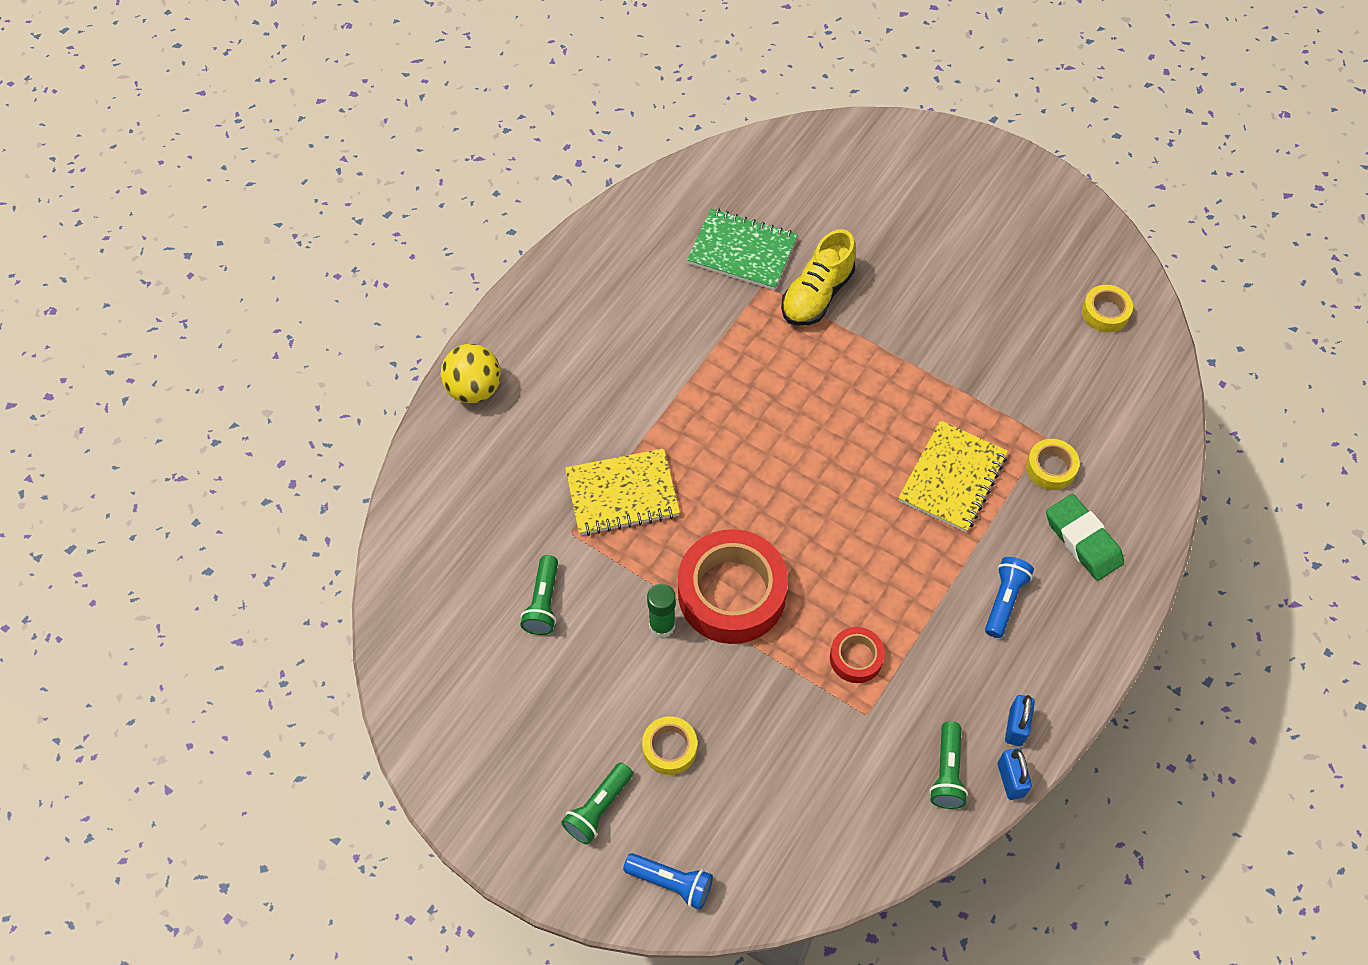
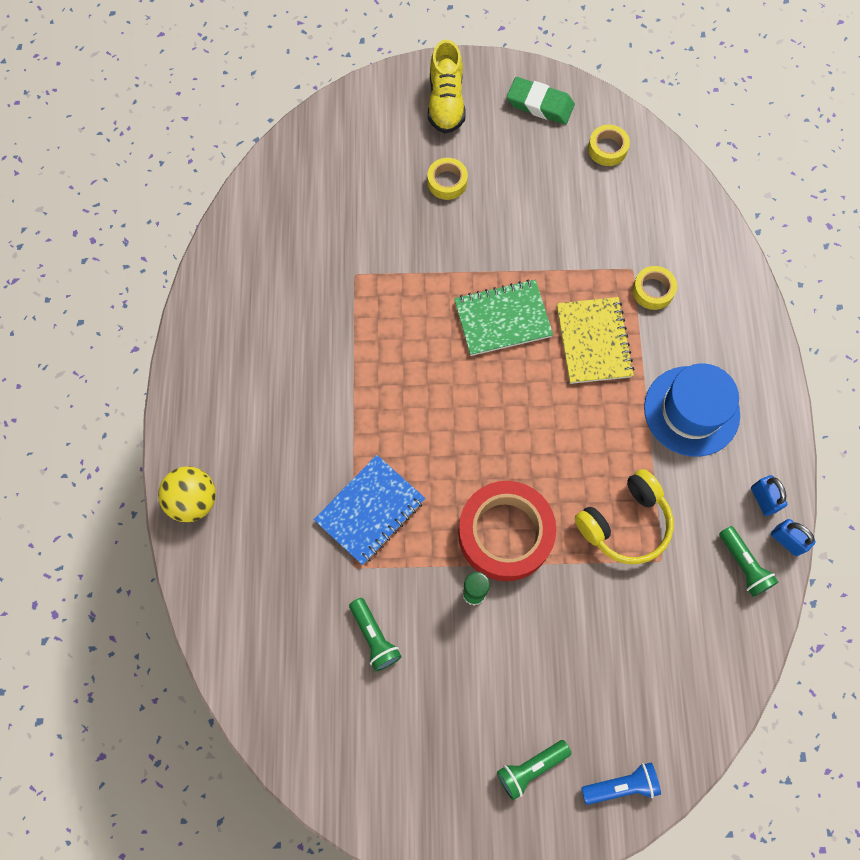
camera: 35 degrees left, 10 degrees up
(598, 808) = (530, 768): green flashlight -> green flashlight turned 60 degrees clockwise
(622, 494) = (370, 510): yellow notebook -> blue notebook
(669, 748) = (547, 684): yellow tape -> yellow tape (447, 182)
(742, 251) = (319, 258): green notebook -> green notebook (502, 319)
(817, 295) = (399, 259): yellow shoe -> yellow shoe (446, 102)
(856, 658) = (625, 523): red tape -> yellow headphones
(1004, 600) = (691, 411): blue flashlight -> blue hat
(1083, 540) = (710, 331): green eraser -> green eraser (540, 104)

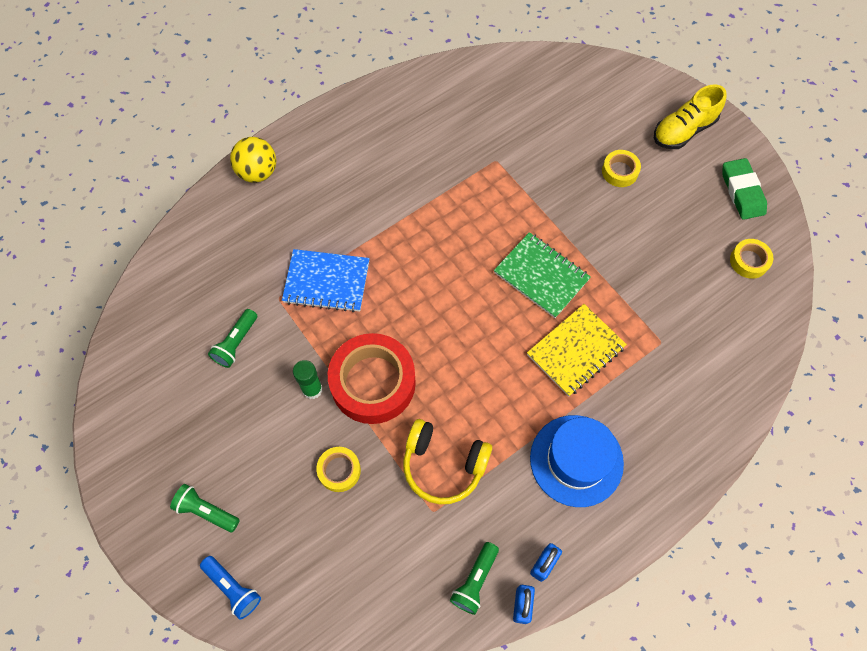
camera: 55 degrees right, 5 degrees down
(653, 290) = (656, 368): yellow tape -> yellow tape (339, 470)

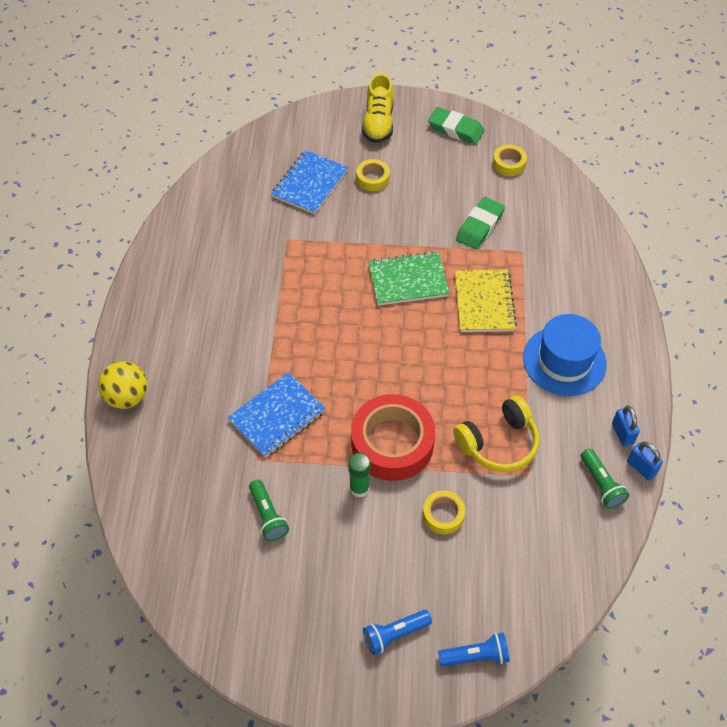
camera: 50 degrees left, 10 degrees down
(206, 511) = (394, 634): green flashlight -> blue flashlight
(566, 132) = (310, 184): none -> blue notebook
(654, 289) = (480, 226): none -> green eraser

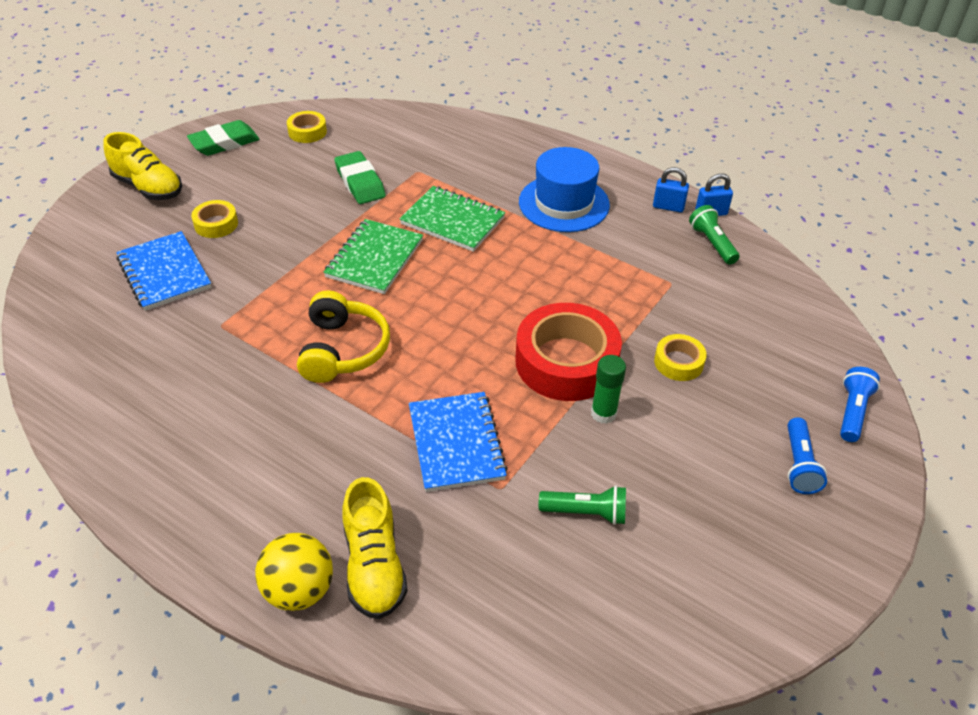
camera: 60 degrees left, 10 degrees down
(163, 423) = (374, 565): none -> yellow shoe
(484, 302) = (452, 221): yellow notebook -> green notebook
(498, 443) = (622, 286): yellow headphones -> yellow headphones (342, 350)
(601, 484) = (712, 243): green flashlight -> green flashlight turned 120 degrees counterclockwise

